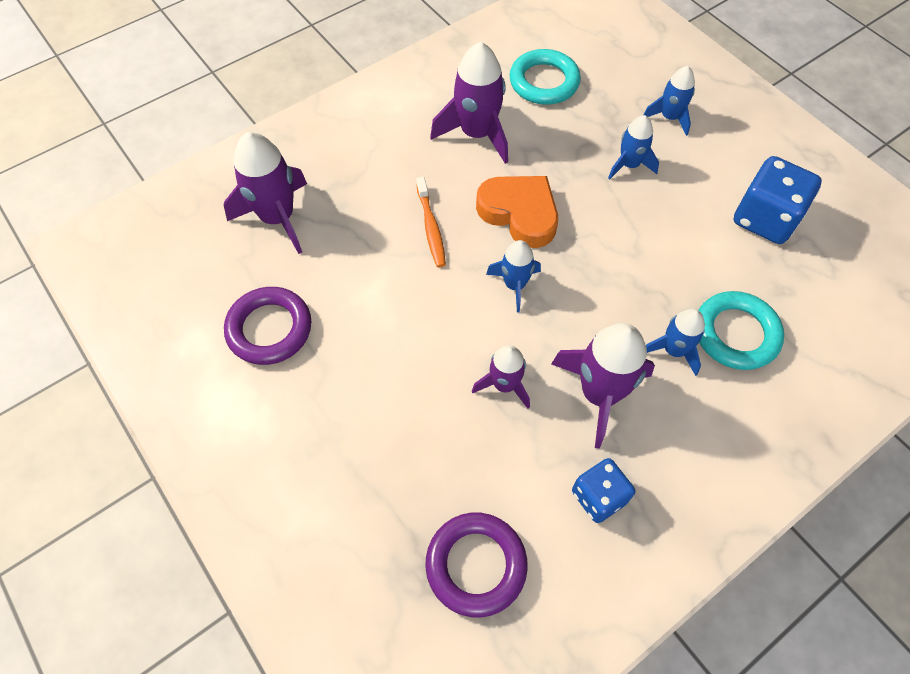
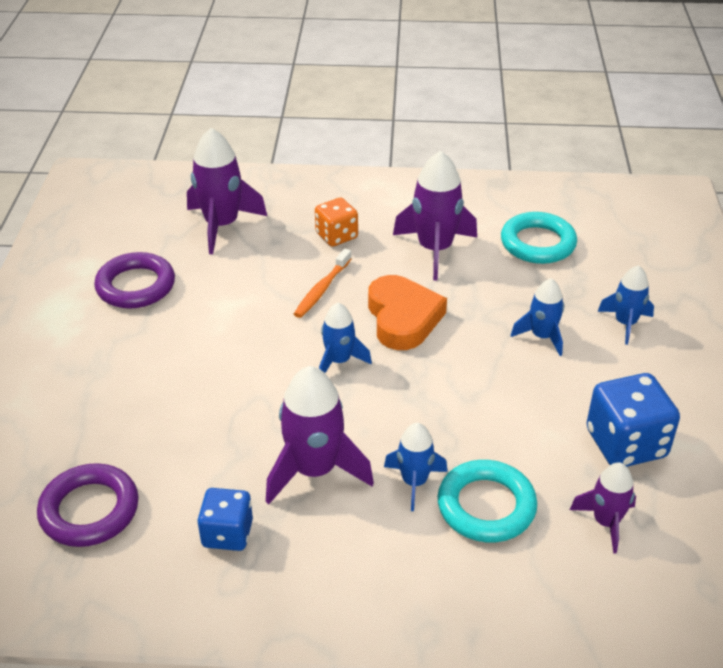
camera: 40 degrees right, 20 degrees down
(387, 168) = (336, 236): none -> orange dice
(504, 385) = (250, 417): purple rocket -> purple rocket (605, 522)

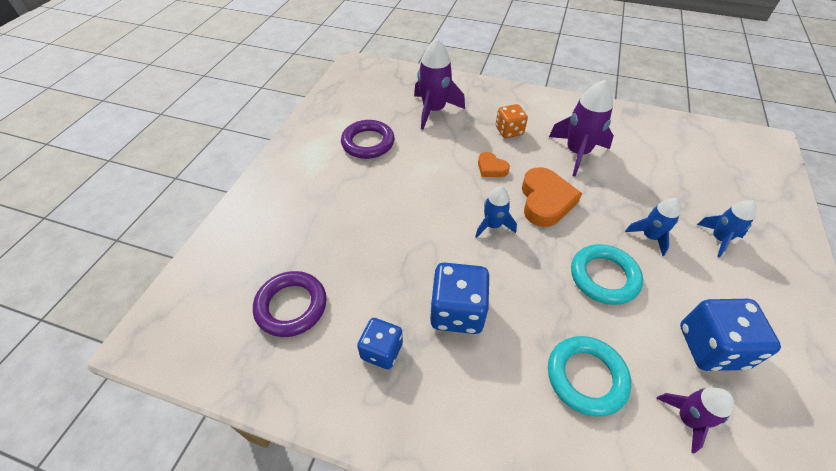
camera: 15 degrees right, 10 degrees up
(314, 470) = (457, 311): purple rocket -> blue dice
(322, 289) = (491, 168): orange toothbrush -> orange heart
(414, 482) = (531, 340): blue rocket -> none
(538, 243) = (655, 161): turquoise ring -> turquoise ring (604, 277)

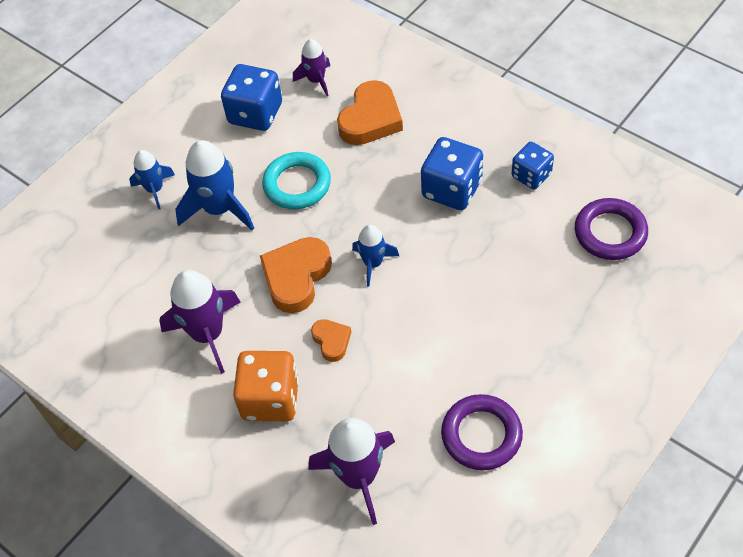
camera: 155 degrees left, 5 degrees up
(509, 131) = (270, 399): orange dice -> orange dice, size x1.57
(586, 377) = (371, 119): turquoise ring -> orange heart
(649, 237) = (219, 209): blue rocket -> blue rocket, size x1.69

